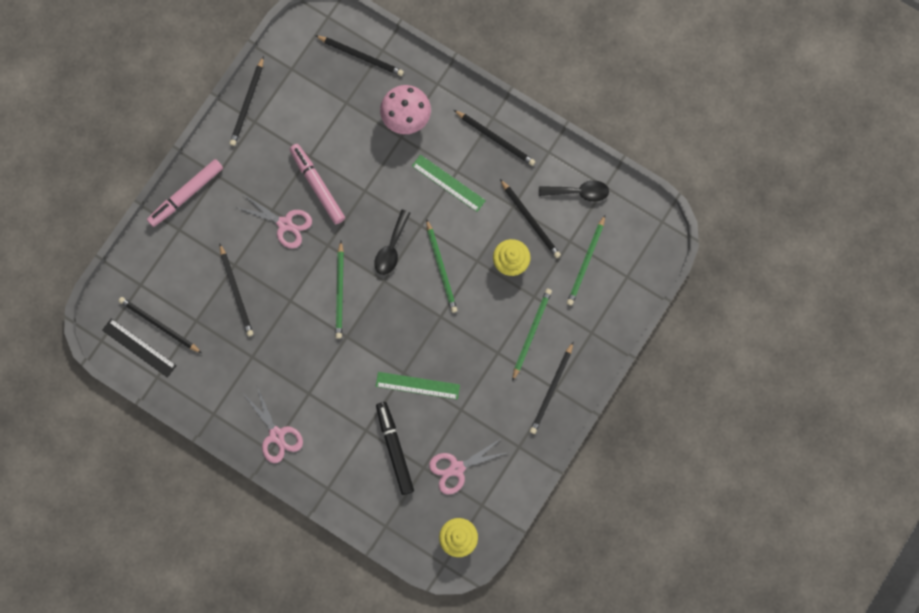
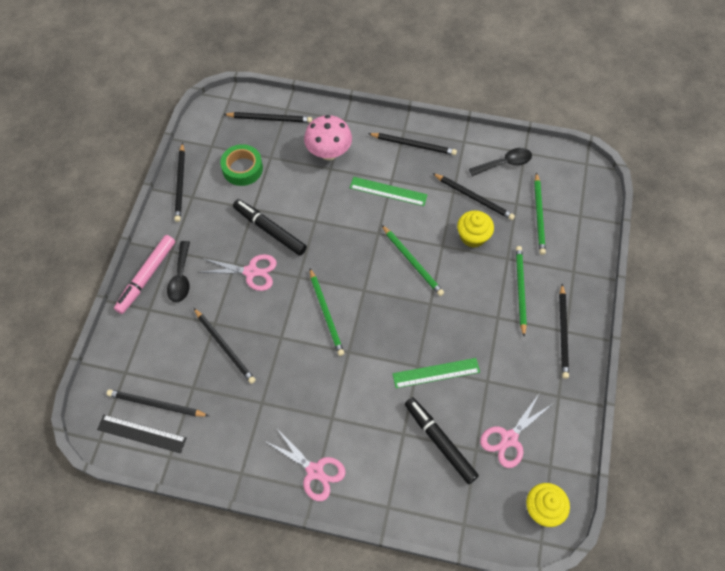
camera: 20 degrees left, 15 degrees down
(314, 106) = (242, 168): none -> green tape
(317, 185) = (270, 230): pink marker -> black marker
(391, 248) = (359, 260): black spoon -> black spoon (181, 278)

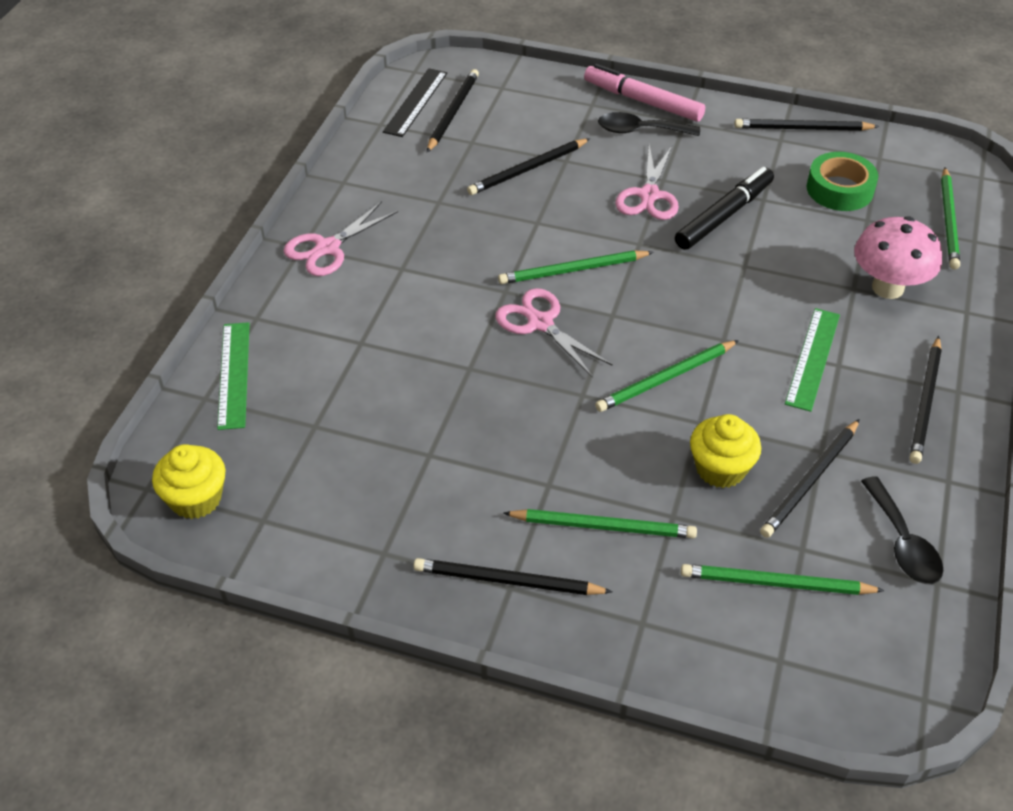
camera: 95 degrees right, 15 degrees down
(270, 119) = (949, 221): black pencil -> green pencil
(436, 373) = (453, 390): green ruler -> green ruler (233, 374)
(440, 442) = (338, 383): black marker -> none
(509, 439) = (322, 470): pink scissors -> pink scissors (540, 323)

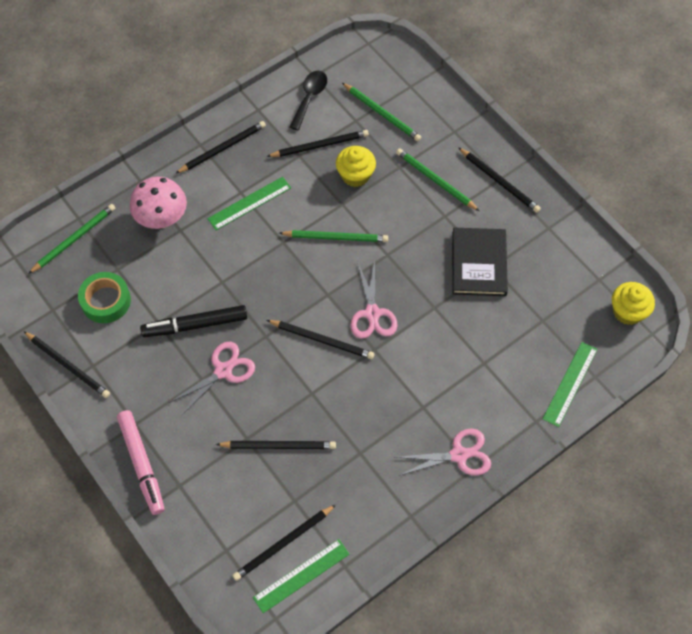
camera: 145 degrees left, 15 degrees up
(416, 102) = (301, 575): black ruler -> green ruler
(451, 448) = (479, 263): none -> black book
(573, 270) = (322, 340): green pencil -> black pencil
(640, 130) = (172, 435): black spoon -> none

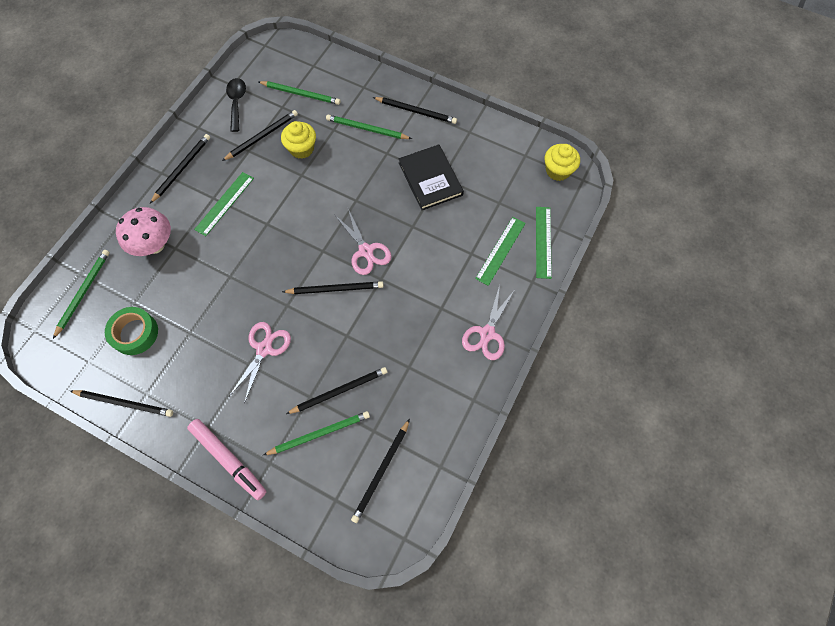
camera: 25 degrees left, 5 degrees up
(195, 325) = (223, 321): black marker -> none
(301, 575) = (408, 491): green ruler -> green ruler (500, 250)
(336, 237) = (308, 203): green pencil -> green pencil (319, 433)
(459, 455) = (487, 333): pink scissors -> pink scissors turned 150 degrees clockwise

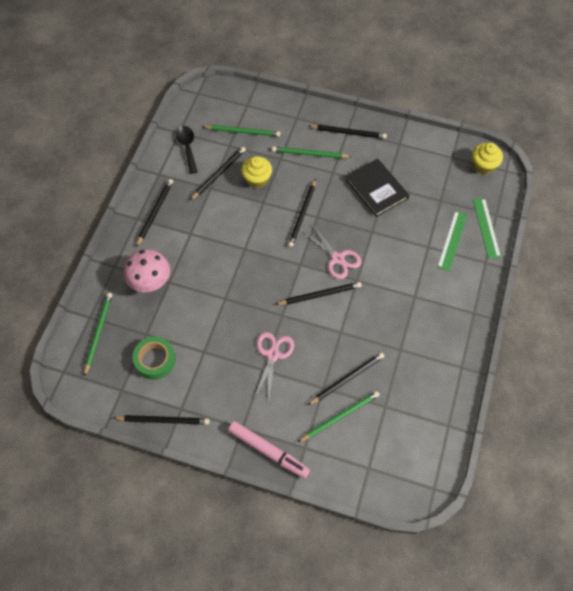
camera: 10 degrees left, 5 degrees down
(224, 203) = (202, 237): green ruler -> none
(381, 471) = (400, 438): black pencil -> black pencil (302, 215)
(487, 333) = (459, 311): pink scissors -> none

